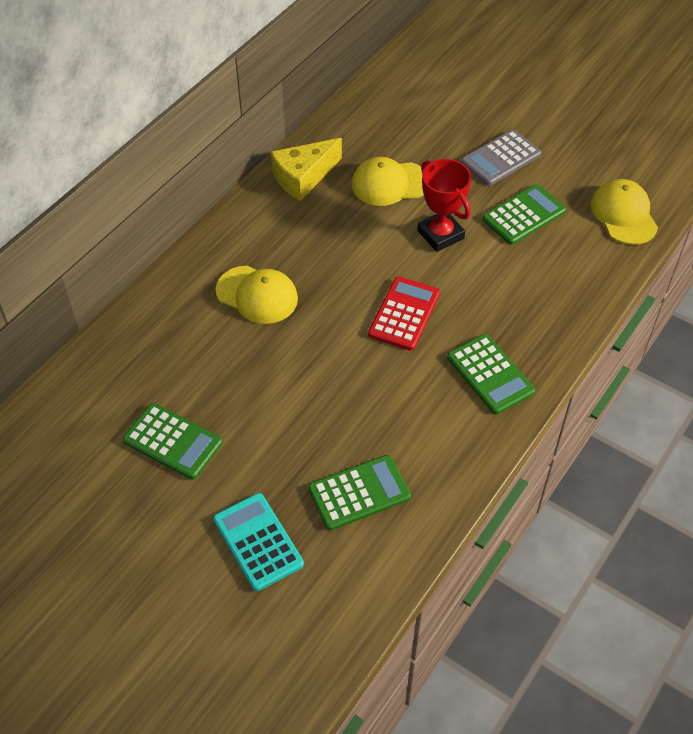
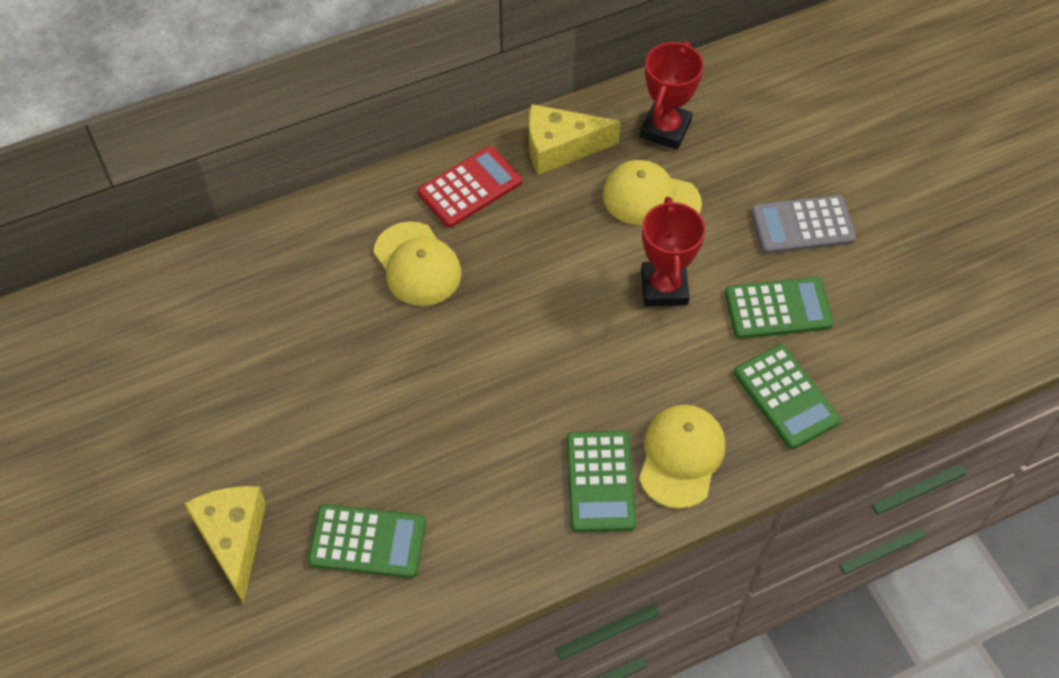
camera: 30 degrees right, 5 degrees up
(172, 441) = (225, 386): green calculator -> green calculator (786, 397)
(258, 542) = (233, 539): turquoise calculator -> yellow cheese
(367, 136) = (665, 129): none -> red trophy
(404, 314) = (557, 363): red calculator -> red calculator (470, 187)
(623, 215) = (901, 365): yellow cap -> yellow cap (681, 457)

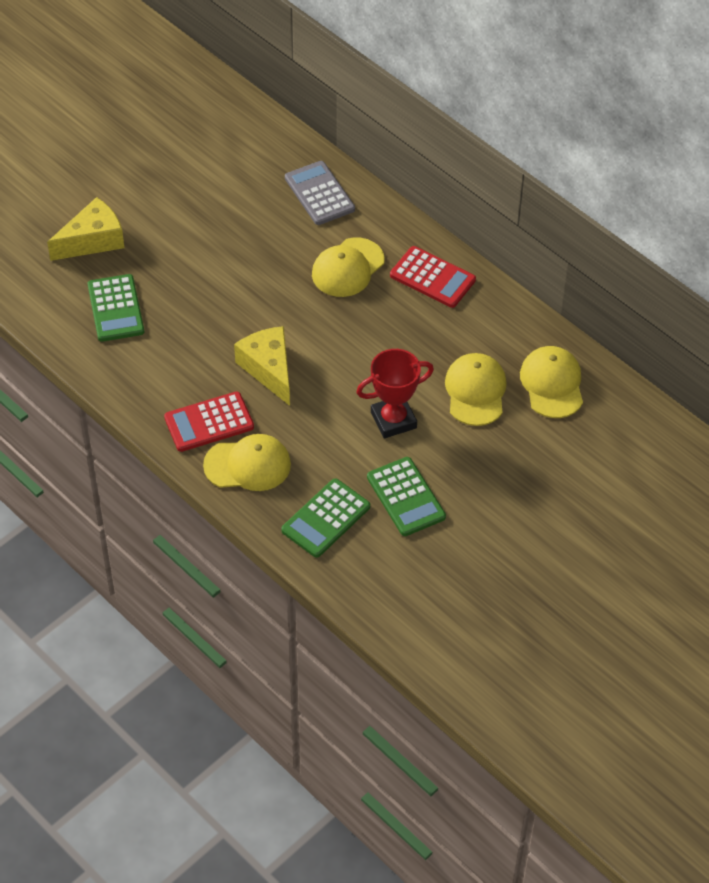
camera: 70 degrees right, 5 degrees down
(560, 148) = (498, 322): yellow cheese -> yellow cheese (269, 369)
(600, 481) = (209, 422): green calculator -> red calculator
(665, 129) = (552, 384): red trophy -> yellow cap
(802, 225) = (496, 497): grey calculator -> grey calculator (319, 194)

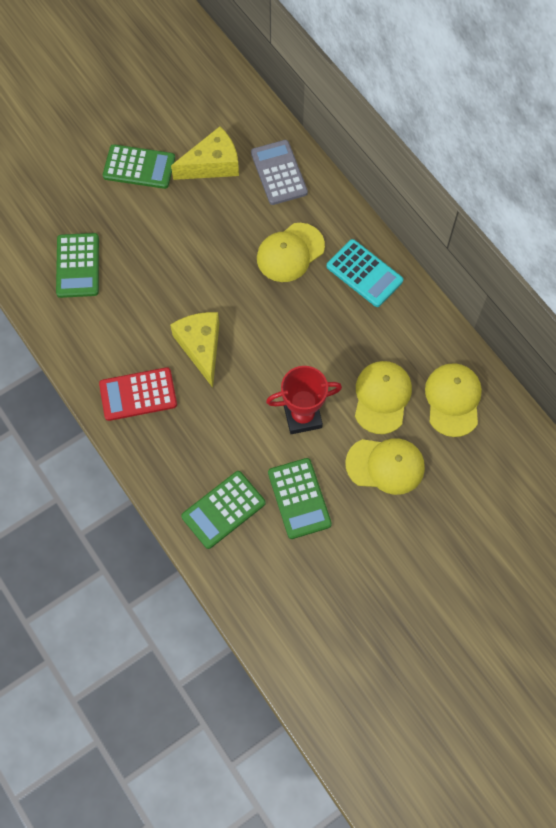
camera: 10 degrees right, 15 degrees up
(93, 240) = (70, 193): yellow cheese -> yellow cheese (212, 164)
(164, 206) = (139, 167): none -> green calculator
(248, 465) = (164, 443): yellow cap -> yellow cap (385, 465)
(432, 278) = (364, 273): red calculator -> turquoise calculator

